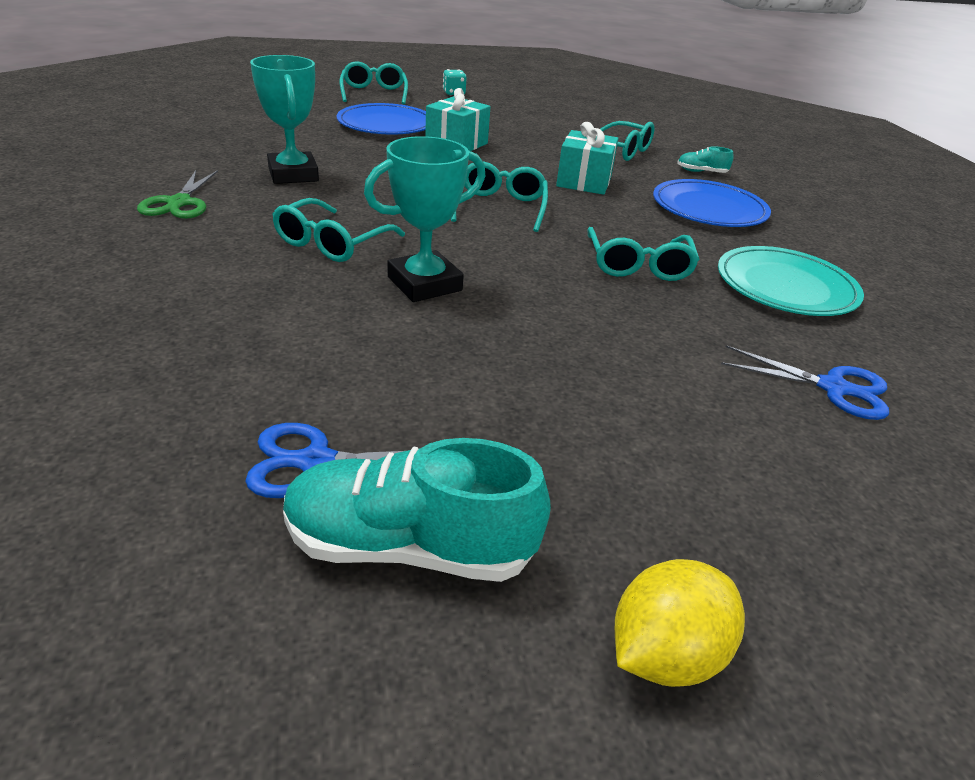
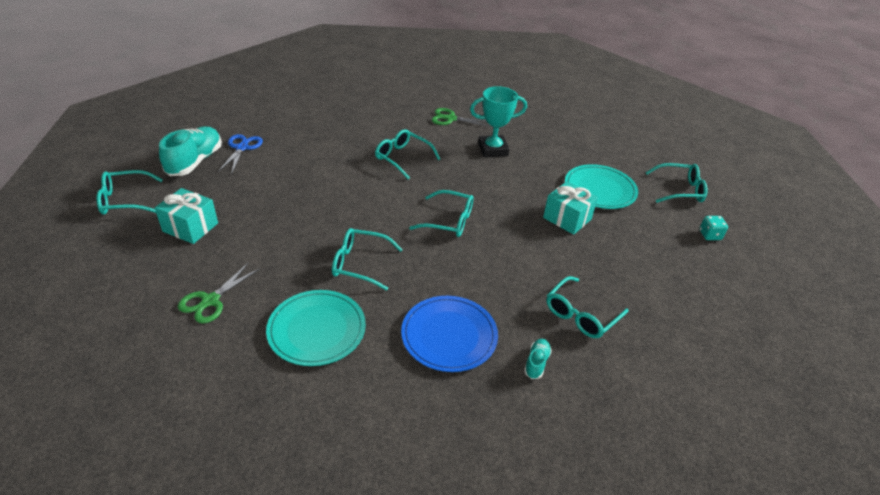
camera: 100 degrees right, 5 degrees up
(386, 124) = (600, 189): blue plate -> turquoise plate
(424, 284) = (355, 181): turquoise trophy -> none
(584, 181) = (499, 272): turquoise gift -> turquoise gift (190, 227)
(665, 653) = (125, 200): yellow lemon -> turquoise glasses
(832, 388) = (210, 300): blue scissors -> green scissors

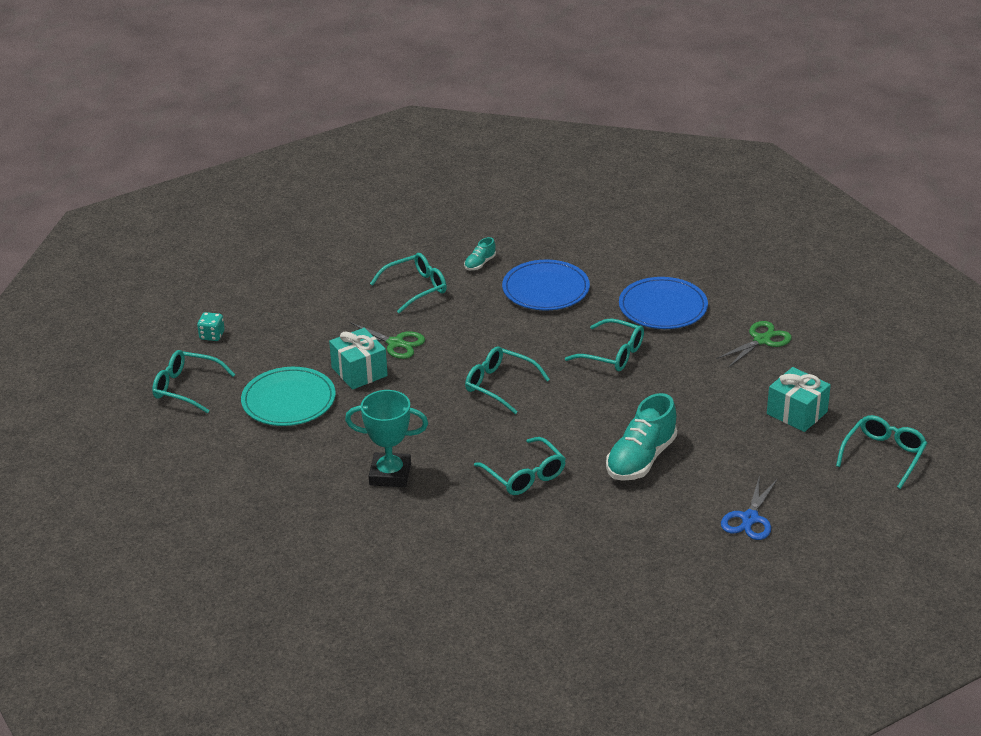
camera: 160 degrees left, 5 degrees down
(125, 200) = (883, 455): turquoise glasses -> turquoise glasses turned 60 degrees counterclockwise
(195, 162) = (811, 502): turquoise shoe -> turquoise shoe (641, 459)
(317, 330) = (663, 307): turquoise plate -> blue plate
(451, 119) = (423, 538): green scissors -> green scissors (395, 343)

